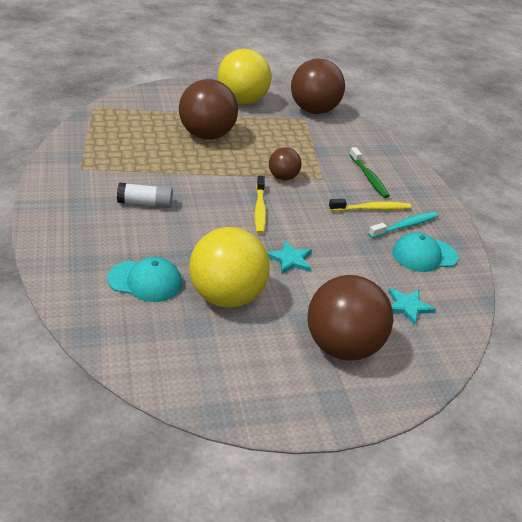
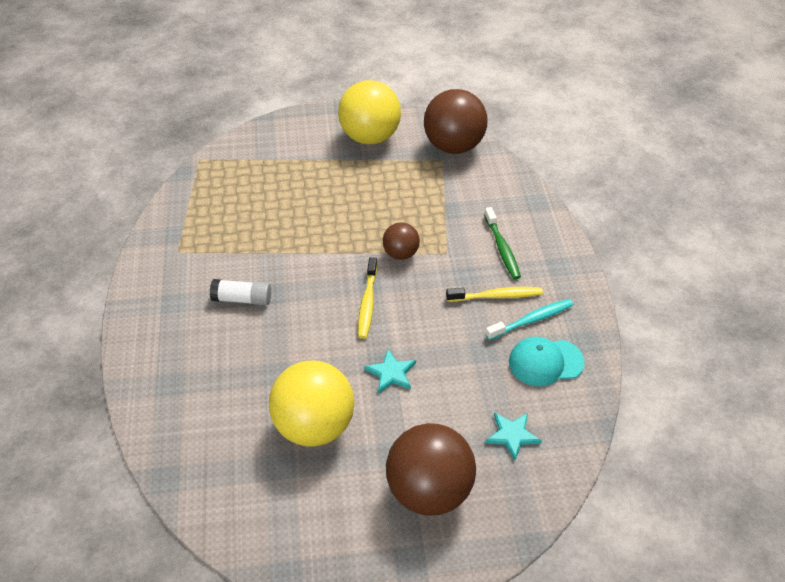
camera: 10 degrees right, 10 degrees up
(145, 281) = (231, 407): turquoise cap -> none
(206, 135) = (322, 194): brown ball -> none

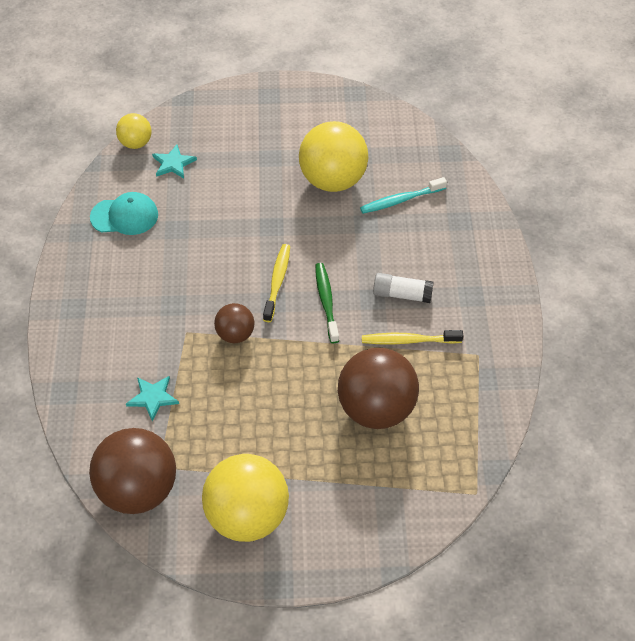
camera: 175 degrees left, 5 degrees up
(391, 373) = (263, 216): turquoise star -> turquoise star (153, 397)
(429, 490) = (247, 133): brown ball -> brown ball (376, 409)
(496, 296) = (148, 280): yellow toothbrush -> yellow toothbrush (409, 340)
(502, 248) = (125, 333): green toothbrush -> green toothbrush (326, 302)
(531, 320) = (123, 254): turquoise toothbrush -> turquoise toothbrush (401, 200)
(568, 462) = (136, 143): none -> yellow ball

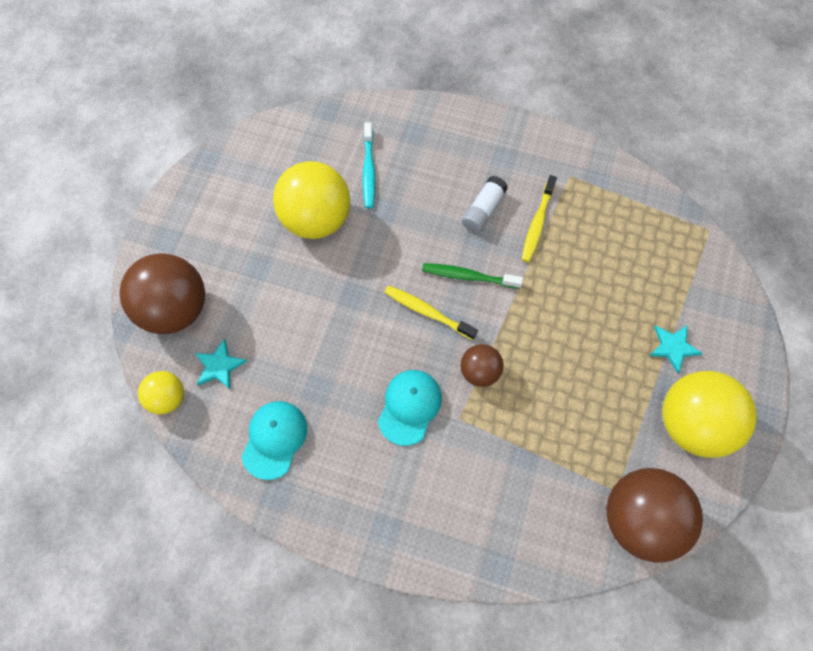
camera: 70 degrees left, 15 degrees up
(153, 397) = (532, 474): turquoise star -> turquoise star (673, 347)
(183, 294) = (409, 407): none -> turquoise cap
(376, 409) = (604, 276): brown ball -> brown ball (175, 309)

